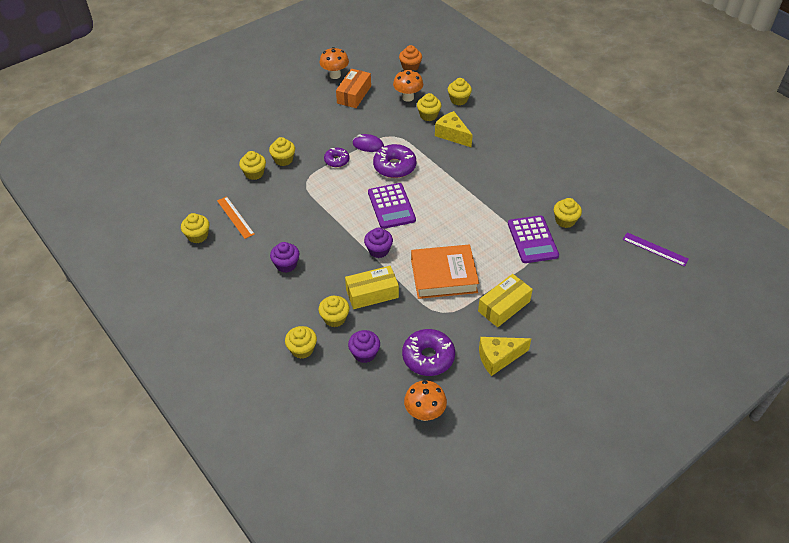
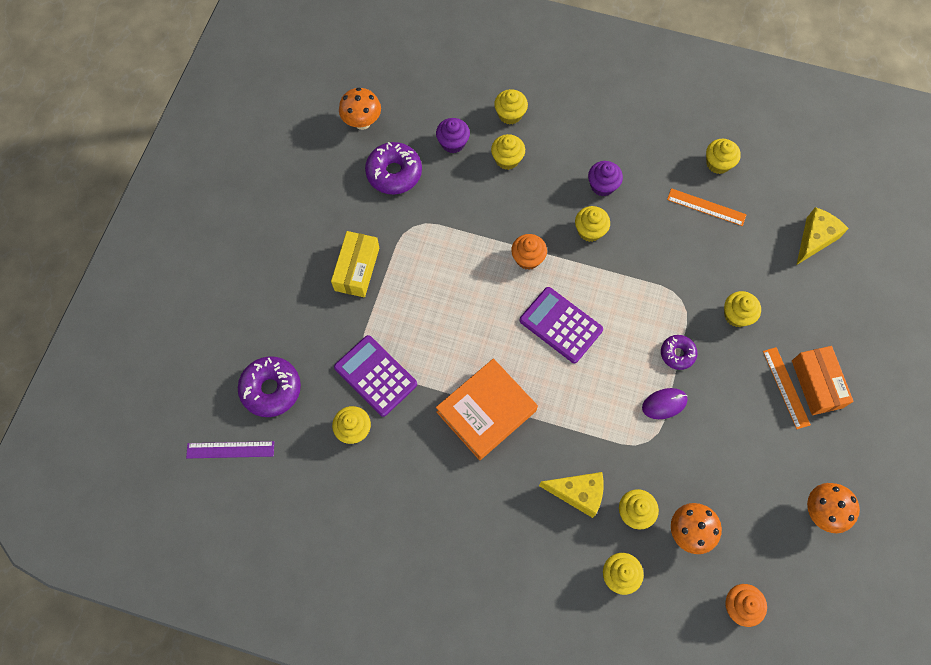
camera: 145 degrees right, 20 degrees up
(254, 173) = (747, 275): yellow cupcake -> yellow cupcake (590, 231)
(295, 120) = (786, 387): none -> orange ruler
(354, 95) = (761, 488): orange box -> orange box (816, 384)
(372, 293) = (494, 205): yellow box -> none
(378, 250) = (527, 258): purple cupcake -> orange cupcake
(394, 166) = (604, 388): purple donut -> purple donut (271, 389)
(444, 276) = (439, 268): orange book -> orange book (486, 411)
(498, 358) = (329, 210): yellow cheese -> yellow cheese (814, 239)

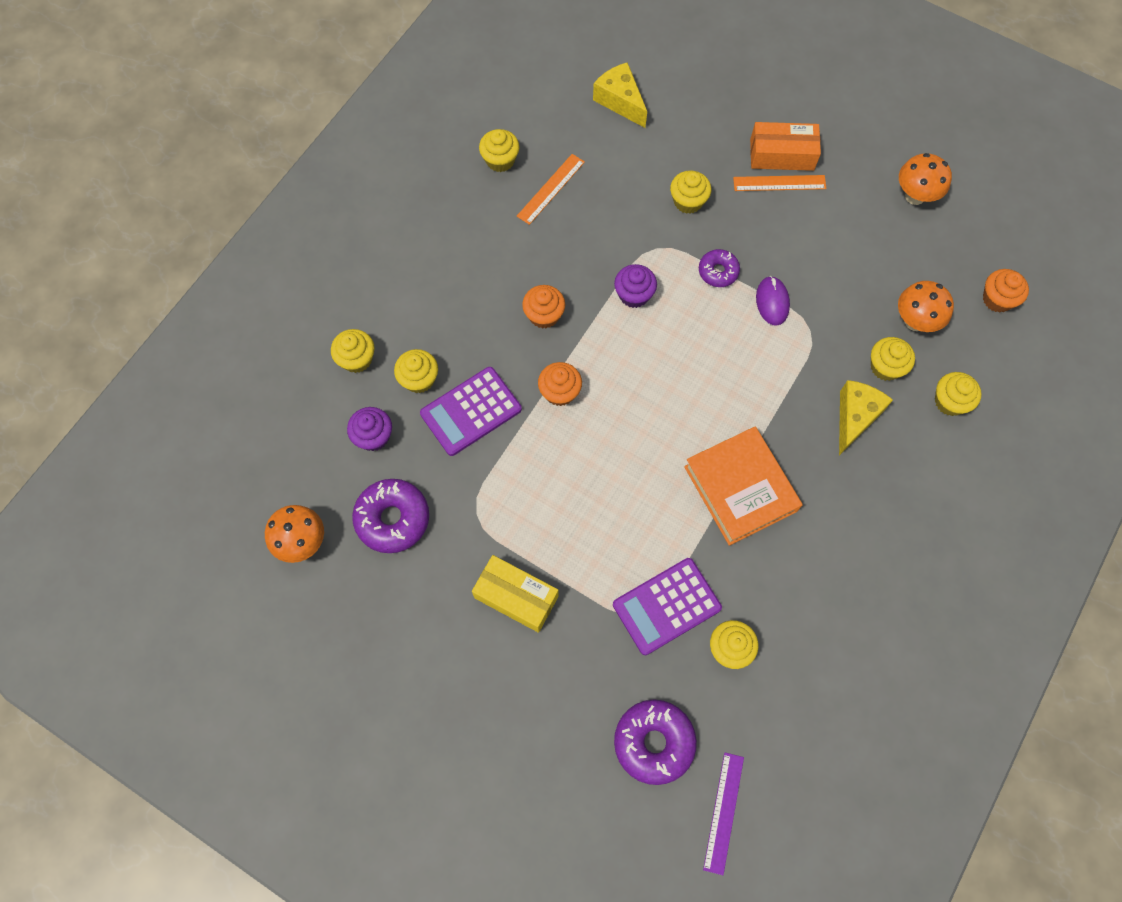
camera: 75 degrees left, 0 degrees up
(560, 325) = (654, 380): purple calculator -> purple calculator (471, 411)
(590, 231) = (544, 315): yellow cupcake -> orange cupcake
(602, 185) = (489, 285): purple cupcake -> purple cupcake (634, 295)

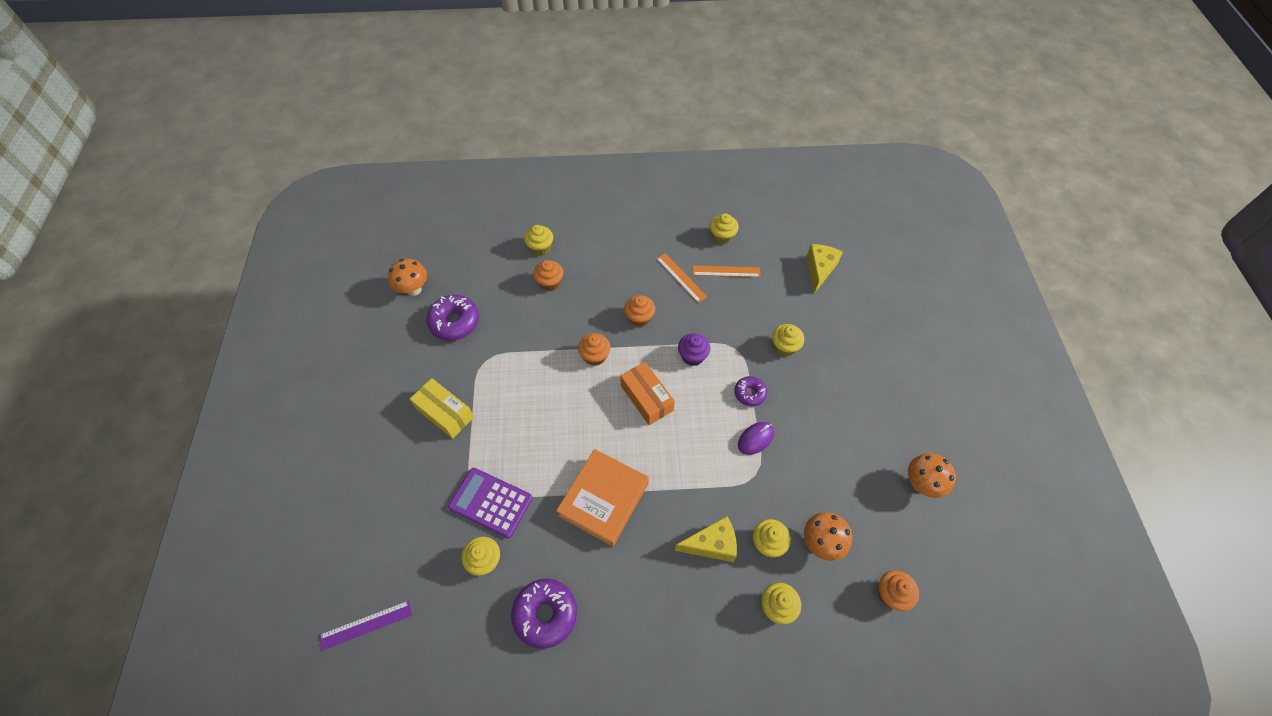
camera: 55 degrees right, 10 degrees down
(373, 436) = (499, 283): purple cupcake -> none
(419, 379) = (550, 283): yellow cupcake -> orange cupcake
(471, 411) = (548, 319): purple calculator -> none
(516, 597) = (445, 413): yellow box -> yellow box turned 45 degrees counterclockwise
(654, 742) = (392, 550): purple donut -> purple donut (545, 614)
(779, 183) = (848, 391): orange ruler -> orange ruler (681, 277)
(782, 155) = (870, 380): orange box -> orange box (646, 398)

